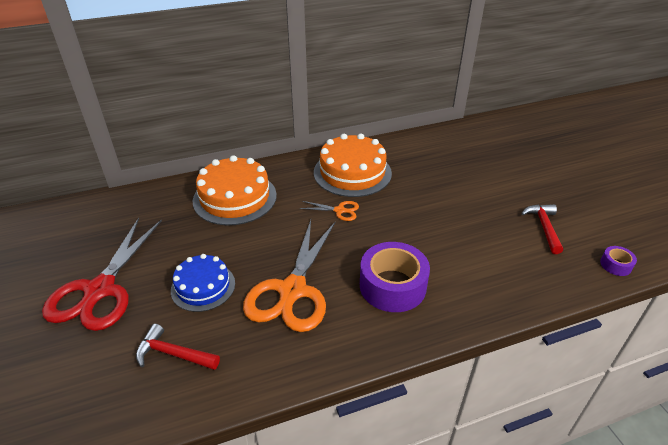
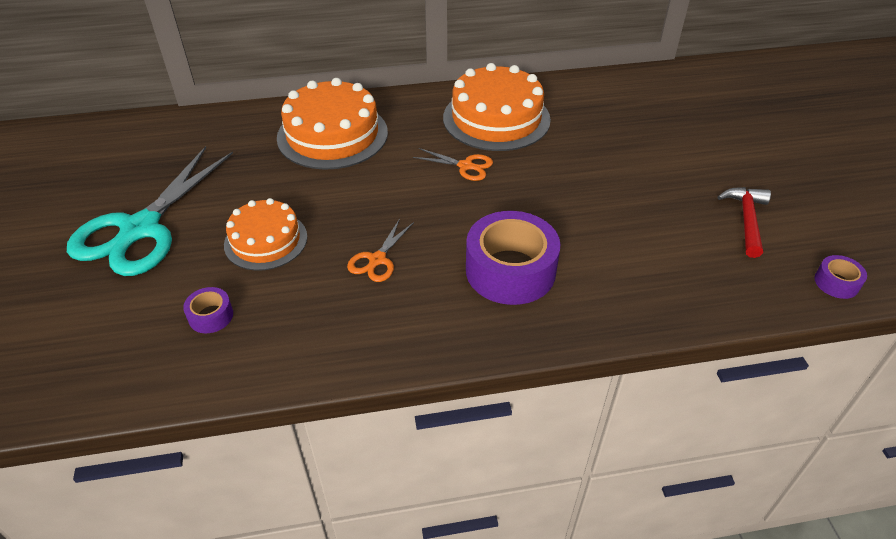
camera: 10 degrees right, 5 degrees up
(100, 290) = (141, 229): red scissors -> turquoise scissors
(173, 354) = (211, 316): red hammer -> purple tape
(203, 286) = (266, 240): blue cake -> orange cake
(292, 290) = (377, 260): orange scissors -> orange scissors, size x0.44

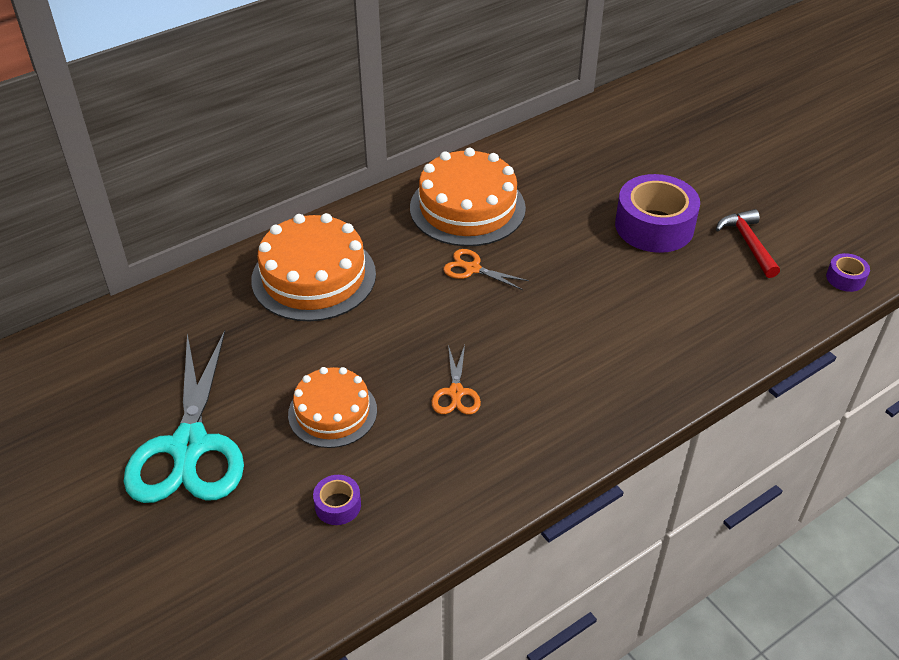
camera: 25 degrees left, 0 degrees up
(465, 166) = (472, 269): orange scissors -> orange scissors turned 150 degrees counterclockwise
(510, 270) = (582, 360): purple tape -> purple tape (654, 226)

